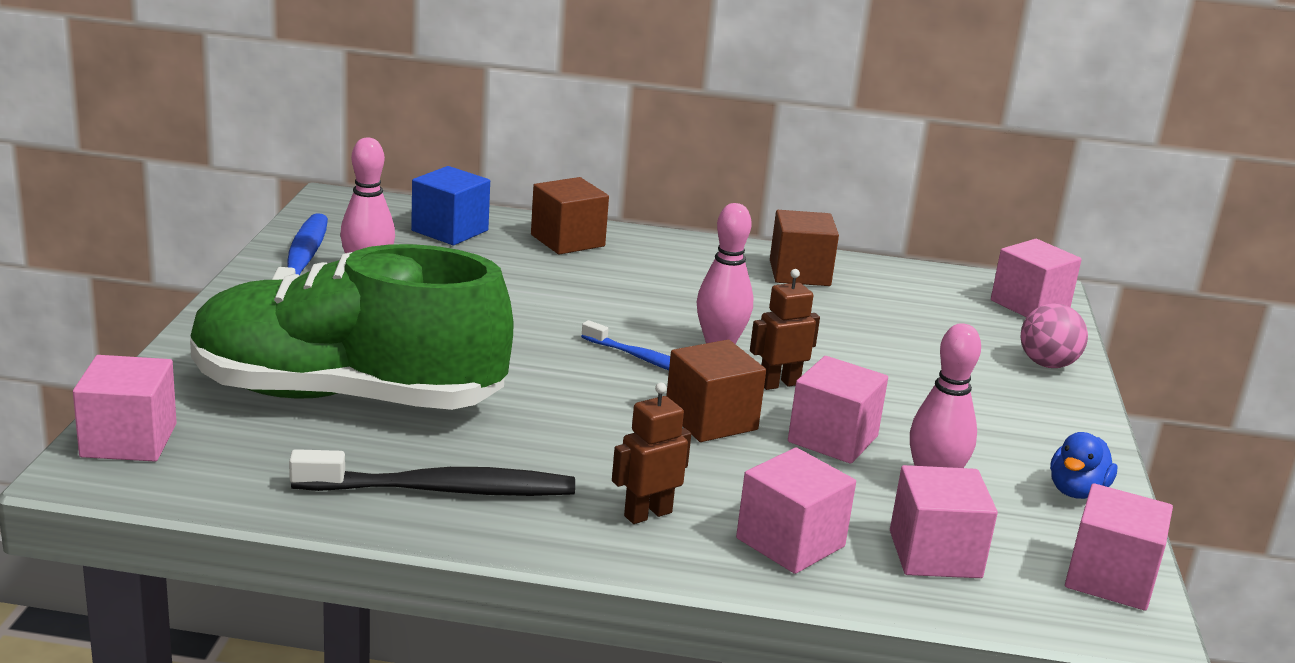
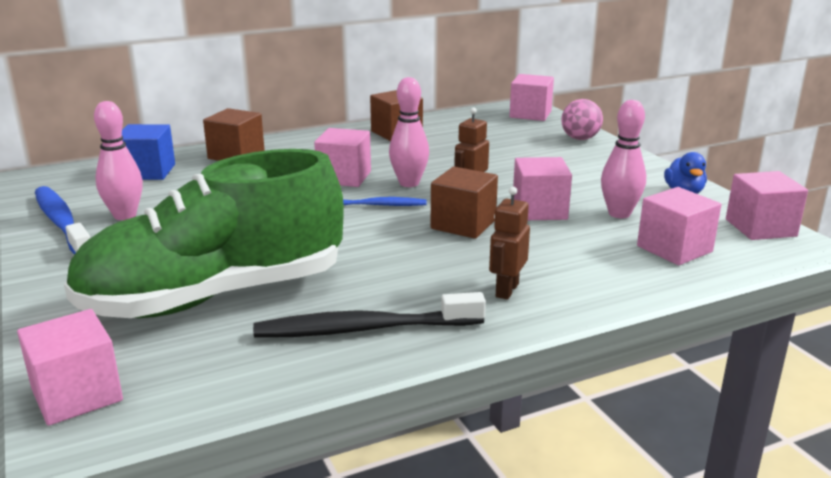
camera: 30 degrees left, 0 degrees up
(442, 490) = (364, 329): black toothbrush -> black toothbrush turned 150 degrees counterclockwise
(790, 542) = (601, 273): pink cube -> pink cube (344, 177)

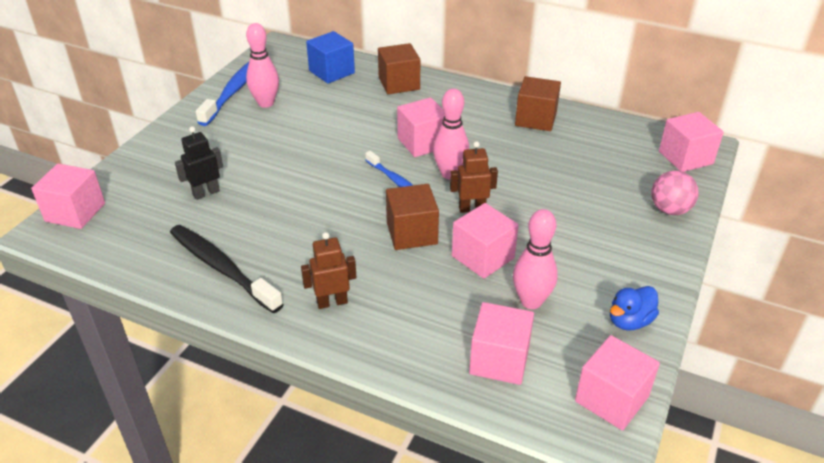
camera: 50 degrees right, 15 degrees up
(215, 296) = (206, 193): green shoe -> black robot

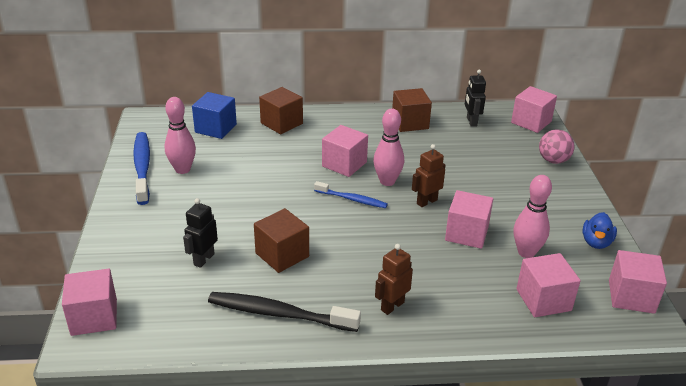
camera: 30 degrees left, 5 degrees down
(412, 233) = (401, 234): brown cube -> brown cube (282, 255)
(610, 137) = (471, 122): none -> black robot

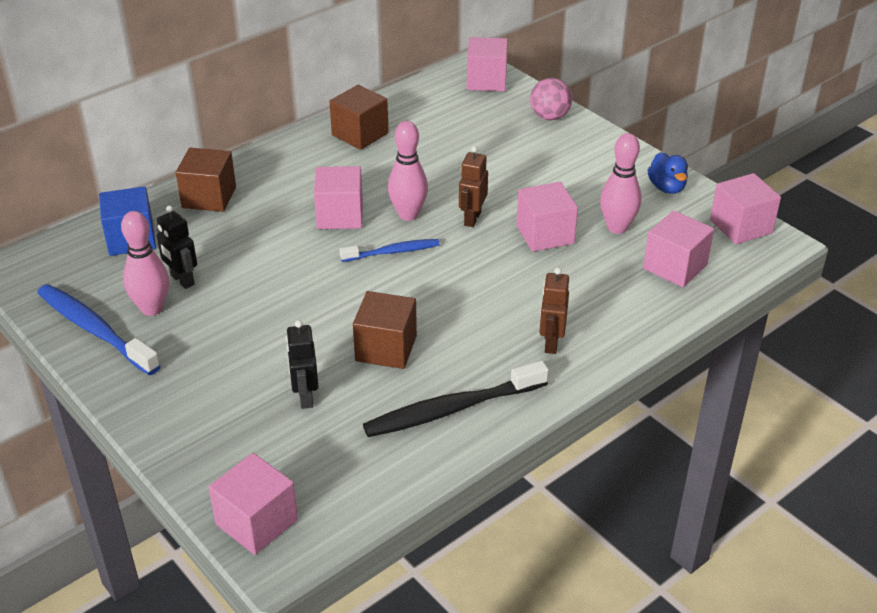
camera: 35 degrees left, 5 degrees up
(471, 122) = (425, 105): black robot -> black robot (182, 280)

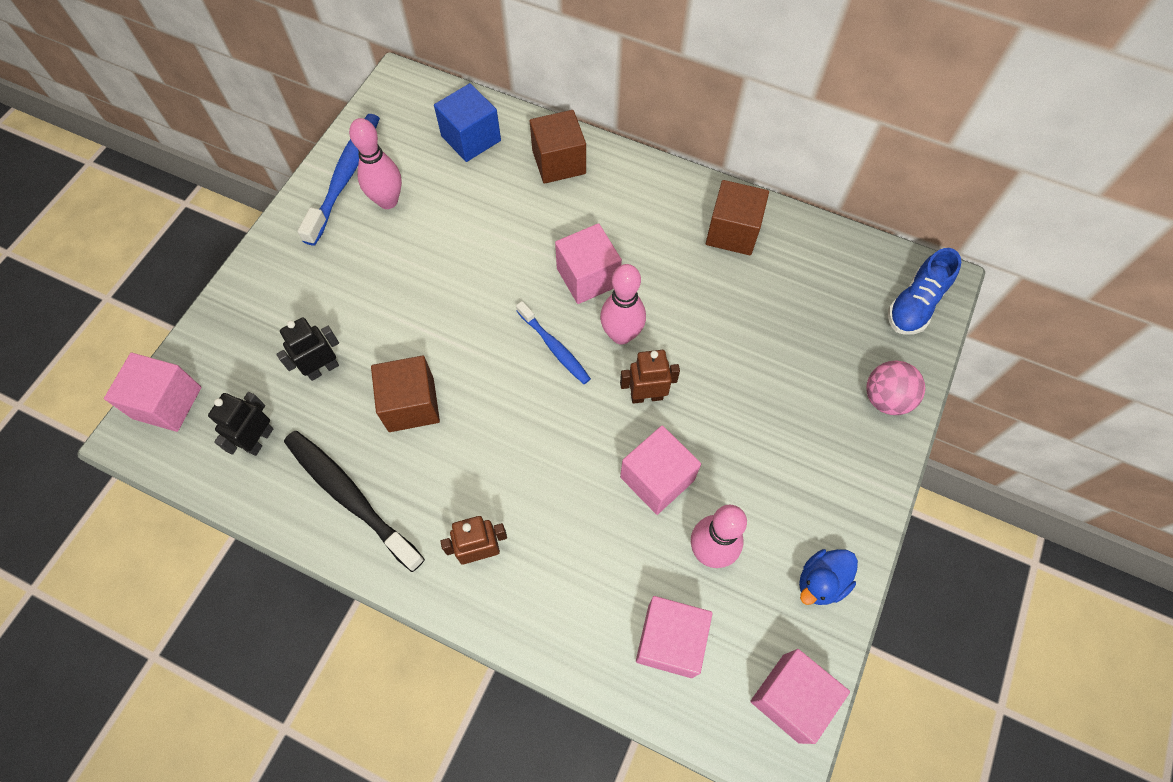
camera: 65 degrees right, 25 degrees up
(182, 280) = (434, 202): black robot -> black robot (259, 440)
(486, 81) = (915, 304): pink cube -> blue shoe

